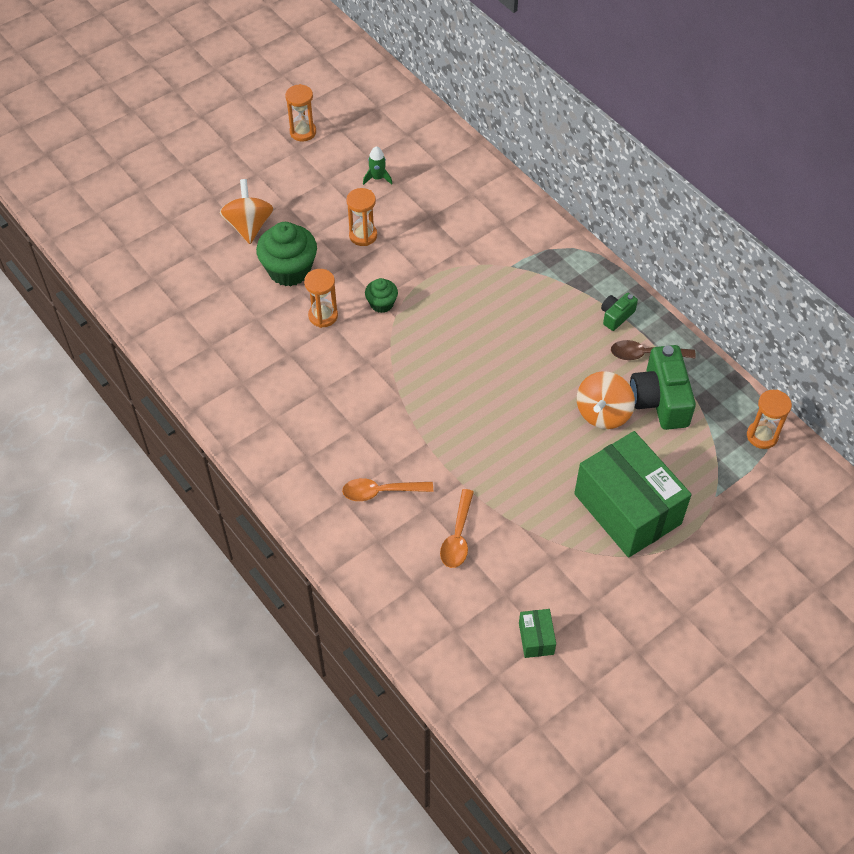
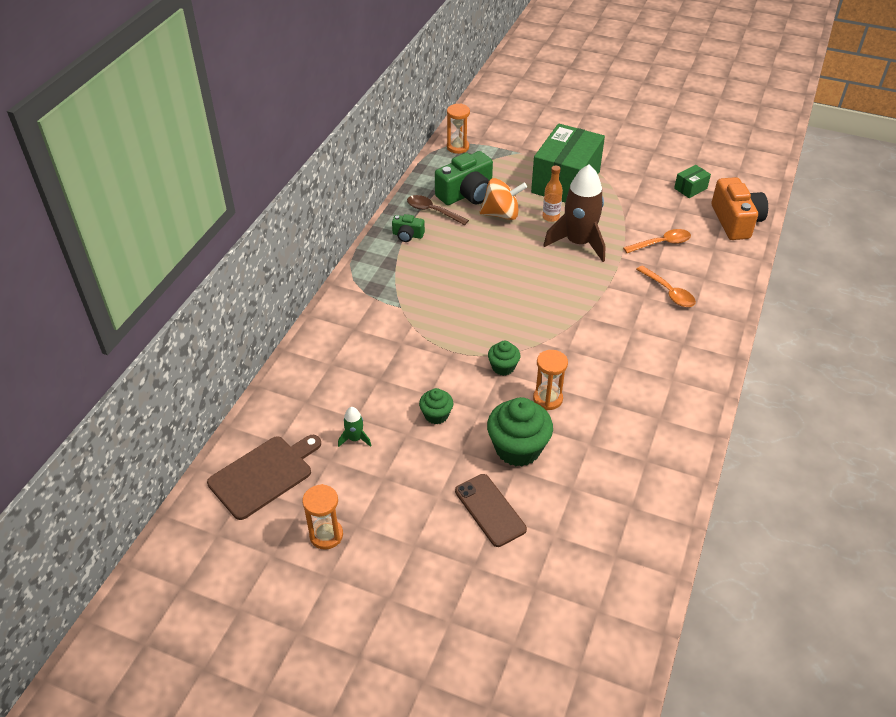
camera: 120 degrees left, 10 degrees down
(249, 226) = (490, 510): orange spinning top -> brown phone
(363, 235) = (436, 415): orange hourglass -> green cupcake
(382, 117) = (264, 475): none -> brown cutting board
(445, 643) = (735, 221): none -> orange camera
(510, 457) = (578, 243): none -> brown rocket
(570, 456) = (550, 217): none -> orange bottle
(645, 354) = (432, 211): brown spoon -> brown spoon turned 150 degrees clockwise

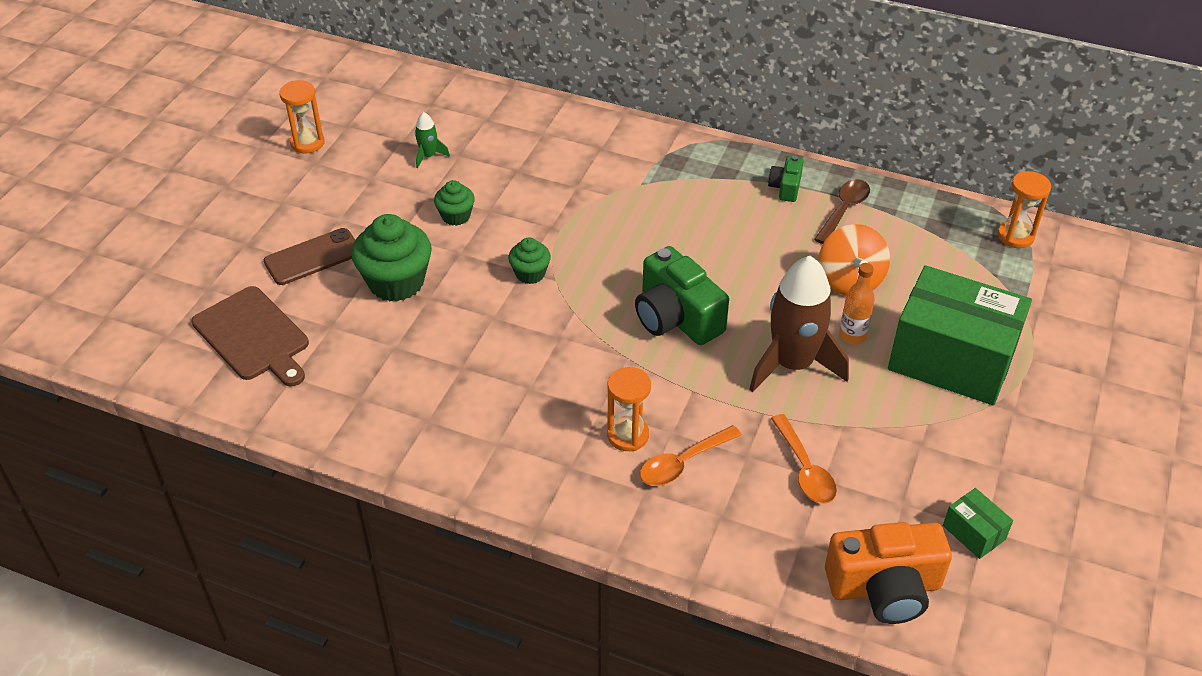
camera: 90 degrees right, 0 degrees up
(264, 475) = (389, 99): brown cutting board -> brown cutting board (253, 336)
(466, 194) = (893, 245): green camera -> green camera (676, 317)
(547, 399) = (472, 312): orange hourglass -> orange hourglass (628, 435)

